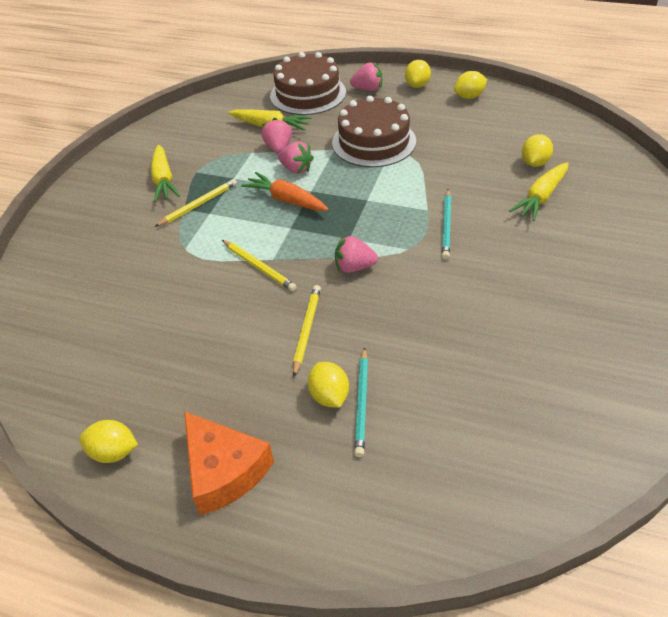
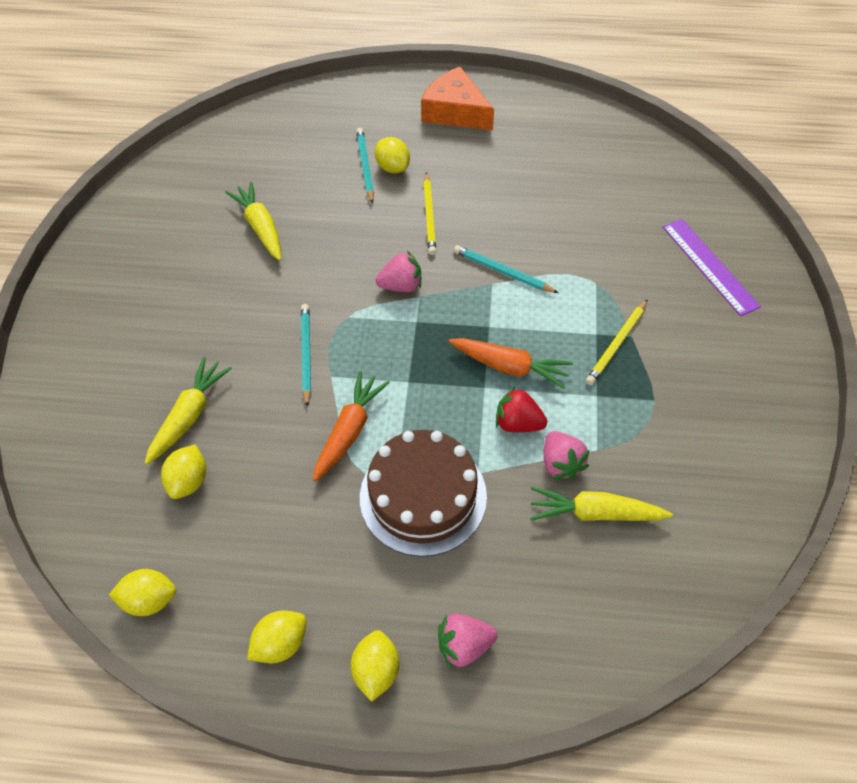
camera: 165 degrees right, 10 degrees up
(83, 249) = (709, 266): none -> purple ruler
(114, 452) = (542, 109): yellow lemon -> yellow lemon (150, 600)
(164, 180) = (688, 378): yellow carrot -> yellow carrot (260, 227)
(258, 267) = (503, 272): yellow pencil -> turquoise pencil
(296, 169) = (518, 423): pink strawberry -> red strawberry
(308, 94) = (568, 614): brown cake -> none
(417, 177) = (349, 430): none -> orange carrot

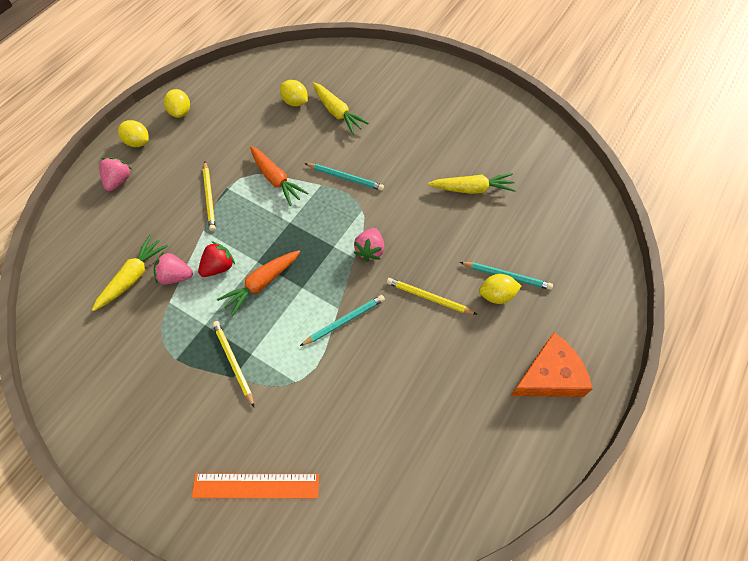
camera: 115 degrees right, 5 degrees up
(150, 600) = (241, 73): yellow lemon -> none
(423, 496) = (209, 197): brown cake -> yellow pencil
(709, 266) = (256, 485): purple ruler -> orange ruler

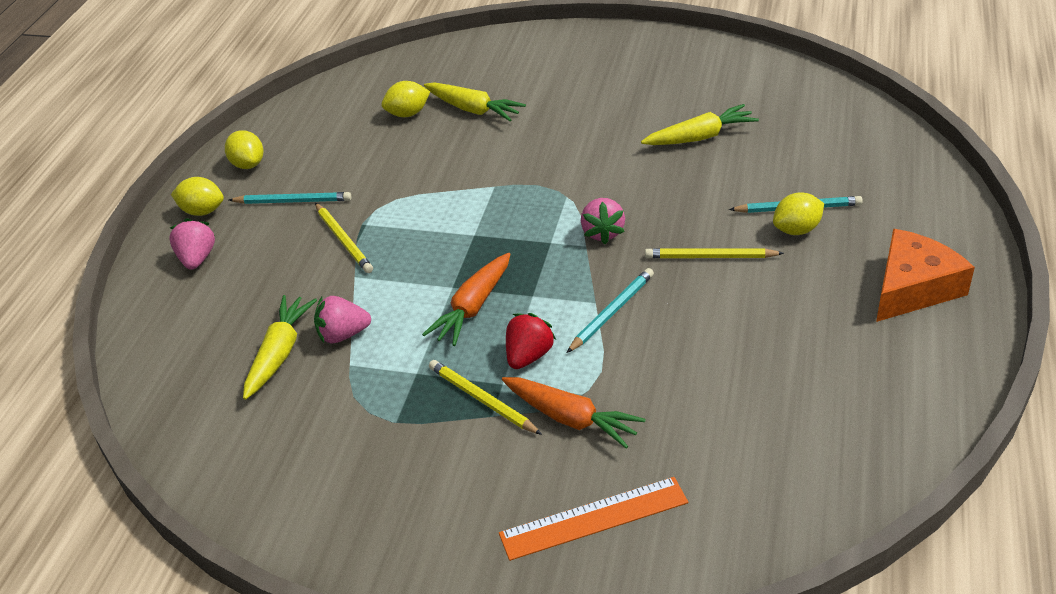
camera: 15 degrees left, 20 degrees down
(218, 267) = (400, 308): red strawberry -> red strawberry (528, 356)
(276, 180) = (429, 197): orange carrot -> orange carrot (571, 419)
(295, 102) = (408, 114): yellow lemon -> yellow lemon turned 45 degrees counterclockwise
(345, 178) = (524, 170): turquoise pencil -> turquoise pencil (293, 201)

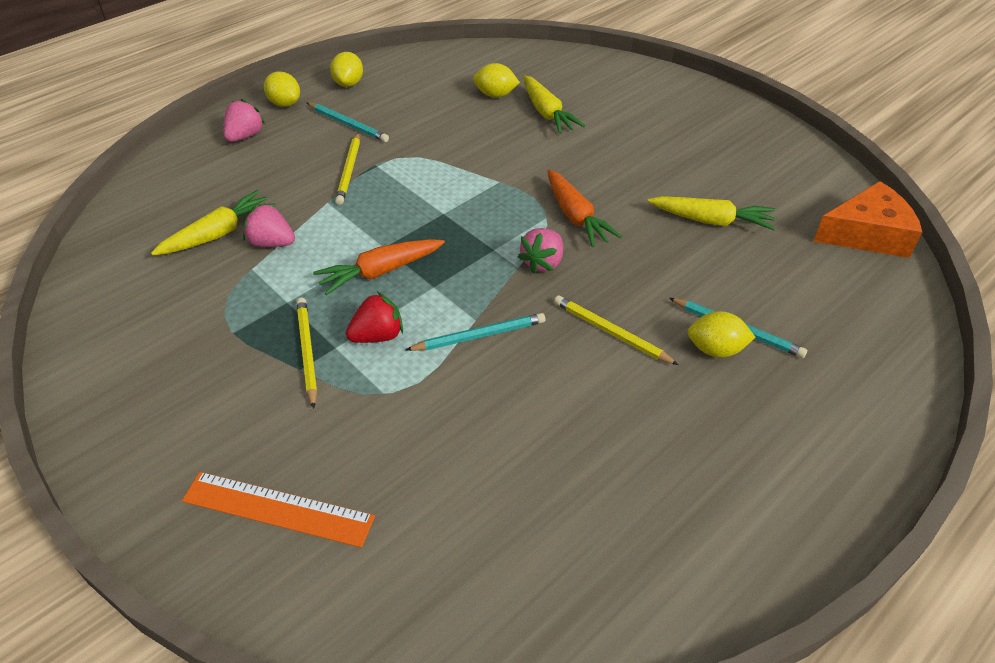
camera: 30 degrees right, 5 degrees up
(571, 419) = (353, 409): orange carrot -> orange carrot (576, 217)
(913, 288) = (776, 470): orange cheese -> orange cheese (867, 234)

